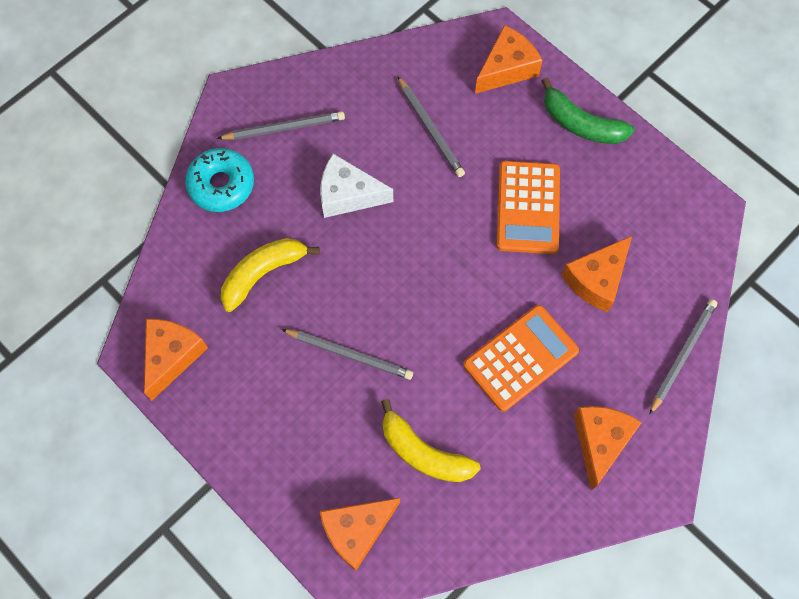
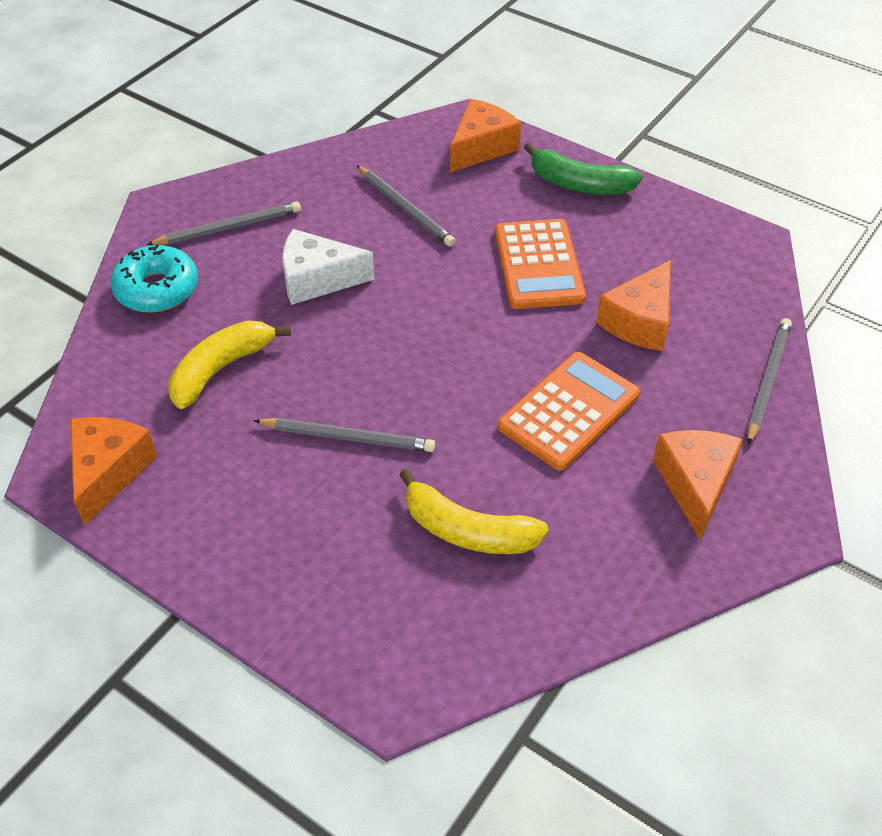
camera: 10 degrees left, 20 degrees down
(357, 530) = (394, 636): orange cheese -> none

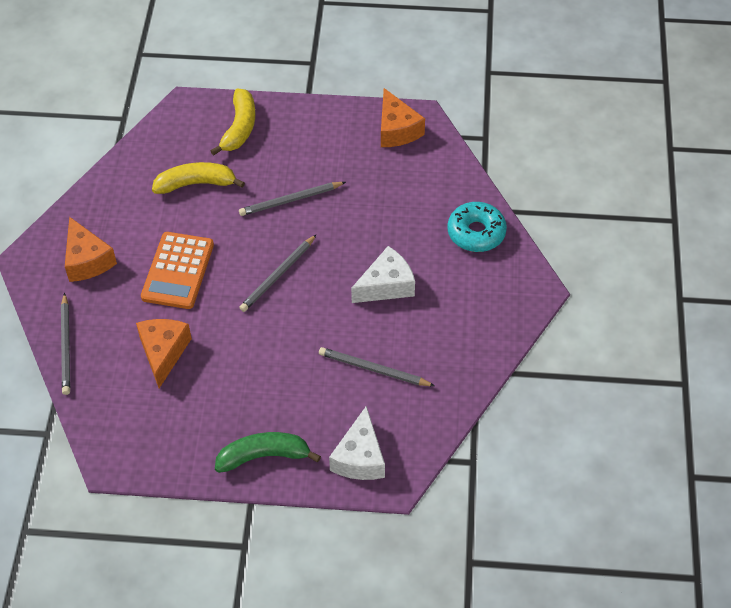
camera: 150 degrees right, 5 degrees up
(221, 369) = (391, 204): yellow banana -> yellow banana (239, 128)
(228, 228) = (476, 296): grey pencil -> grey pencil (278, 275)
(481, 147) = (360, 457): orange cheese -> white cheese
(538, 265) = (252, 366): orange calculator -> none

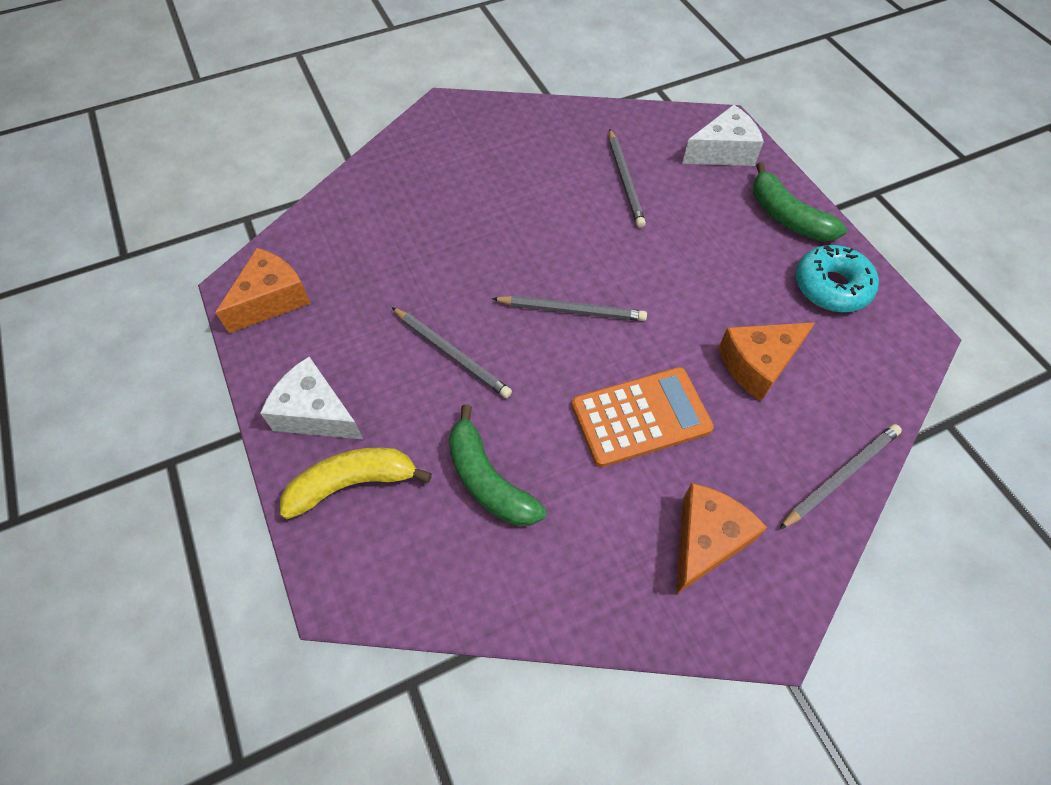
camera: 120 degrees left, 5 degrees up
(196, 184) = (488, 480): yellow banana -> green banana
(386, 285) = (517, 212): white cheese -> white cheese (316, 413)
(476, 233) = (398, 171): turquoise donut -> turquoise donut (831, 286)

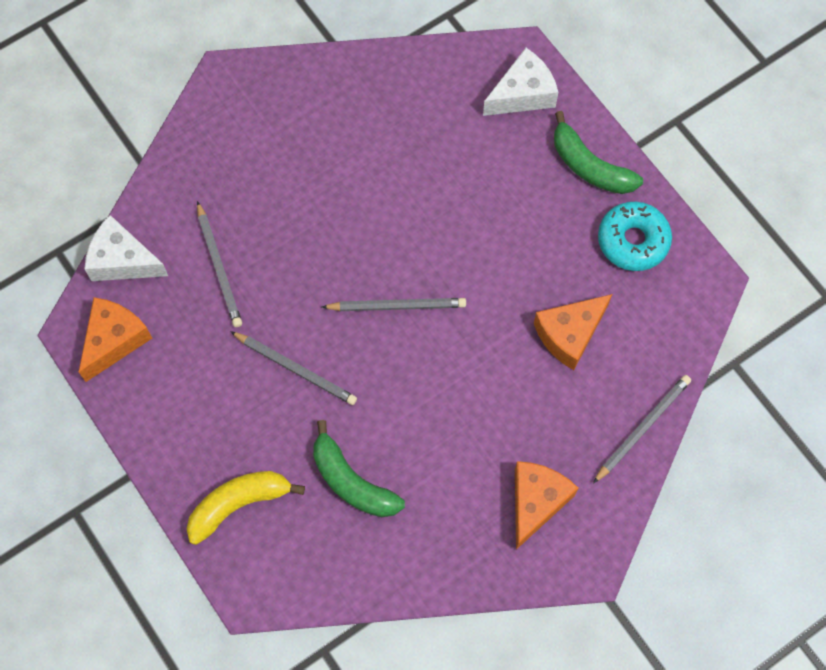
camera: 10 degrees left, 10 degrees up
(316, 413) = (189, 447): white cheese -> white cheese (123, 260)
(625, 180) = (428, 146): grey pencil -> grey pencil (219, 267)
(640, 417) = (472, 402): orange calculator -> none

